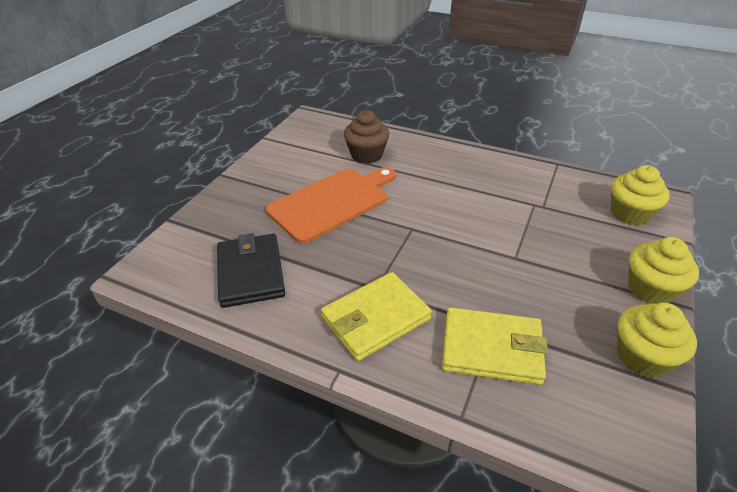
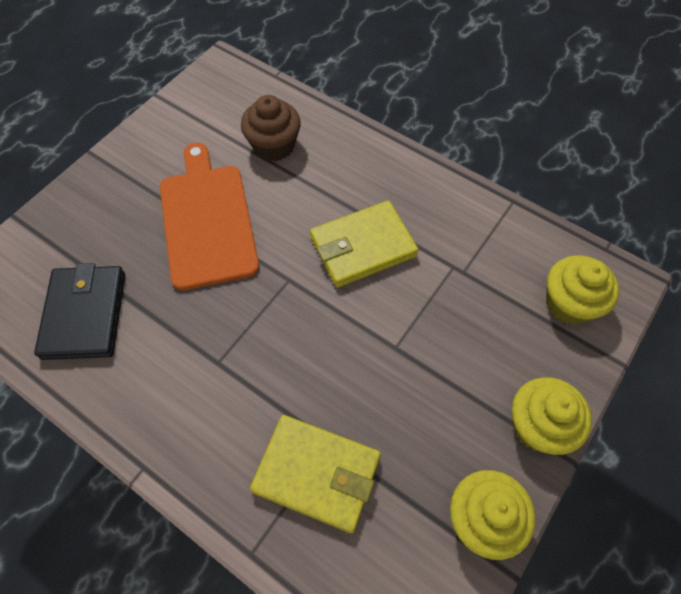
camera: 10 degrees right, 20 degrees up
(332, 202) = (207, 220): orange cutting board -> orange cutting board turned 75 degrees counterclockwise
(376, 318) = (203, 406): yellow wallet -> yellow wallet (363, 247)

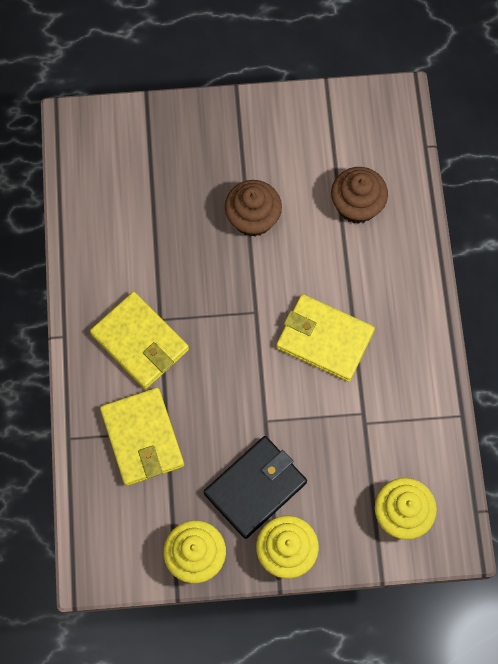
camera: 50 degrees right, 10 degrees up
(85, 315) = (121, 210): black wallet -> black wallet (255, 488)
(207, 220) = (253, 218): orange cutting board -> brown cupcake
(220, 398) = (140, 342): none -> yellow wallet

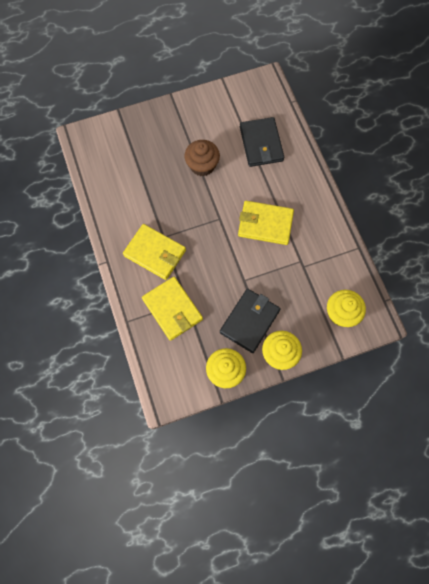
camera: 15 degrees left, 0 degrees up
(356, 205) = (261, 144): brown cupcake -> black wallet

